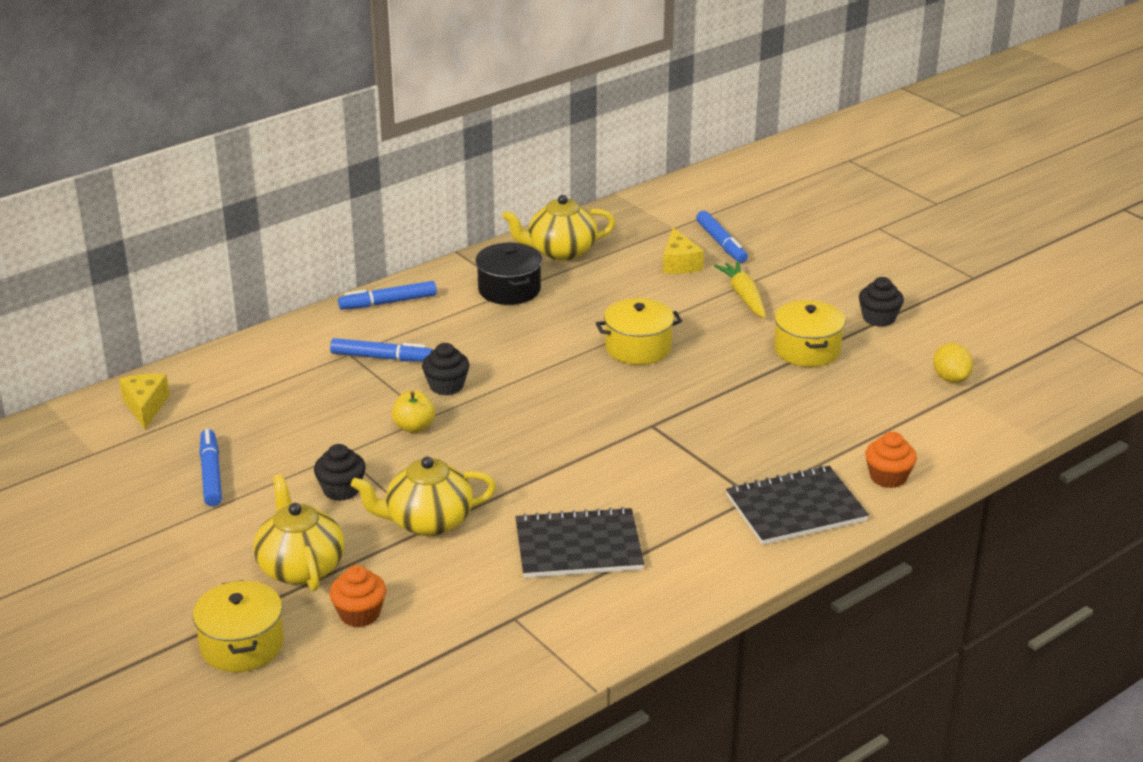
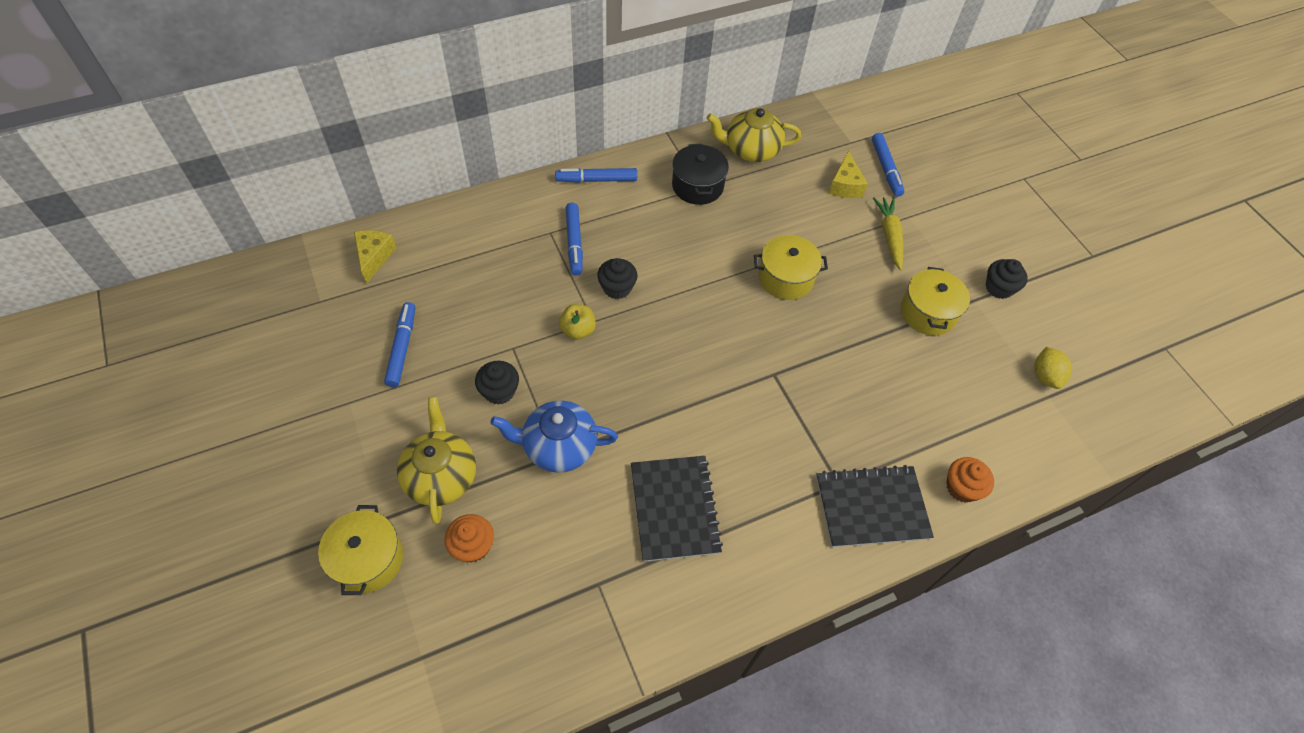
camera: 10 degrees right, 25 degrees up
(381, 358) = (574, 243): blue marker -> blue marker turned 60 degrees clockwise
(428, 521) = (558, 447): yellow teapot -> blue teapot
(578, 546) = (674, 509): black notebook -> black notebook turned 75 degrees clockwise

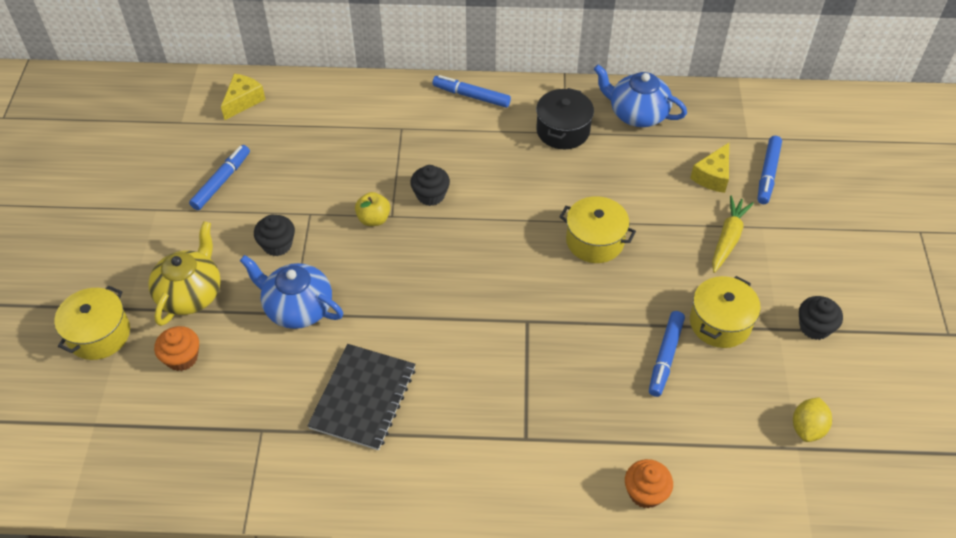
camera: 30 degrees right, 5 degrees down
(574, 243) = (417, 144): blue marker -> blue marker (665, 357)
(751, 150) = (637, 114): yellow teapot -> blue teapot
(871, 507) = (543, 472): black notebook -> none

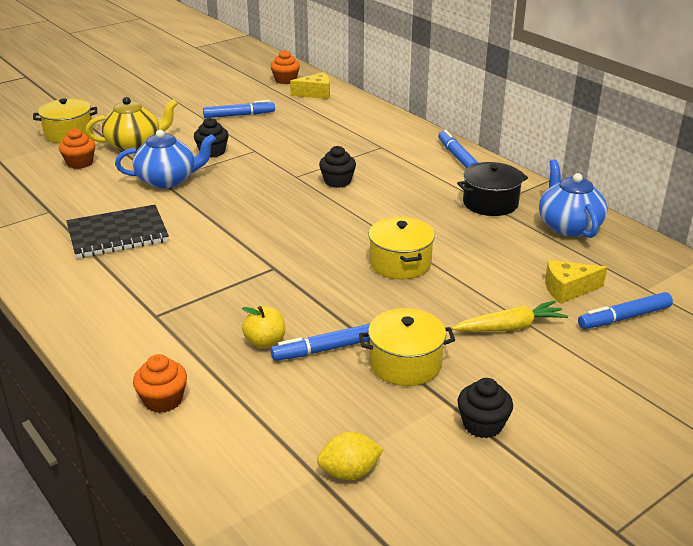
camera: 50 degrees right, 20 degrees down
(185, 102) = (285, 80): none -> orange cupcake
(297, 308) = (167, 180): blue teapot -> blue teapot turned 90 degrees clockwise
(374, 219) = (283, 172): yellow apple -> yellow apple (265, 342)

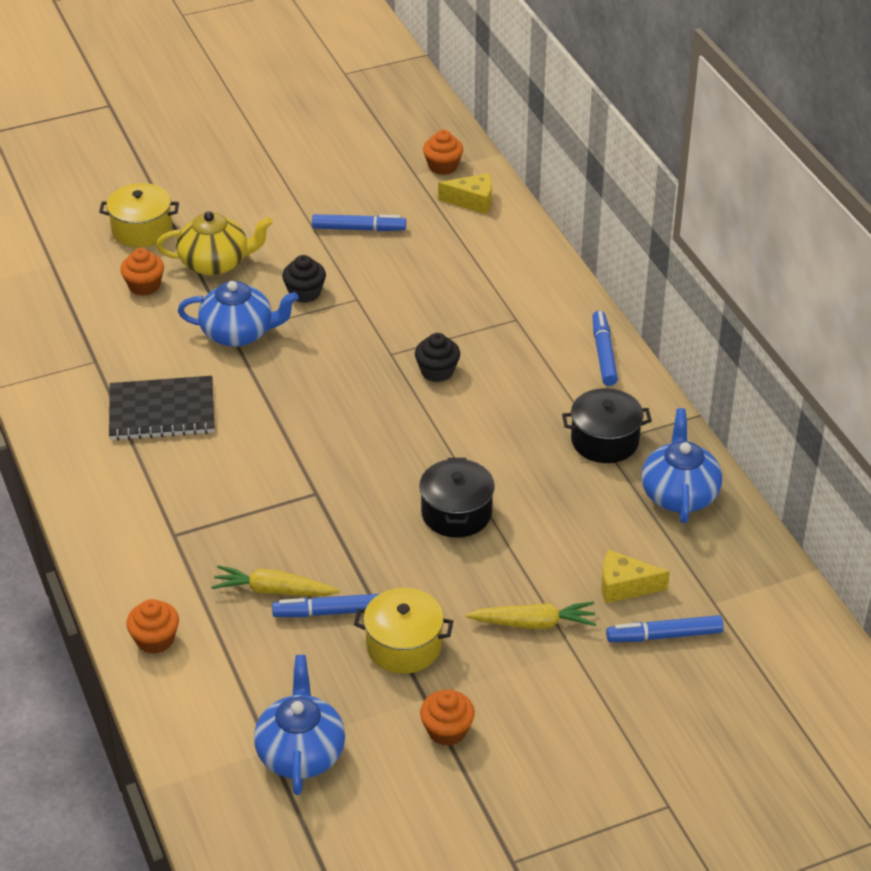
camera: 15 degrees right, 10 degrees up
(265, 342) = (273, 591): yellow apple -> yellow carrot
(349, 472) = (300, 753): yellow lemon -> blue teapot
(400, 263) = (456, 513): yellow pot -> black pot
(482, 424) = (447, 730): black cupcake -> orange cupcake

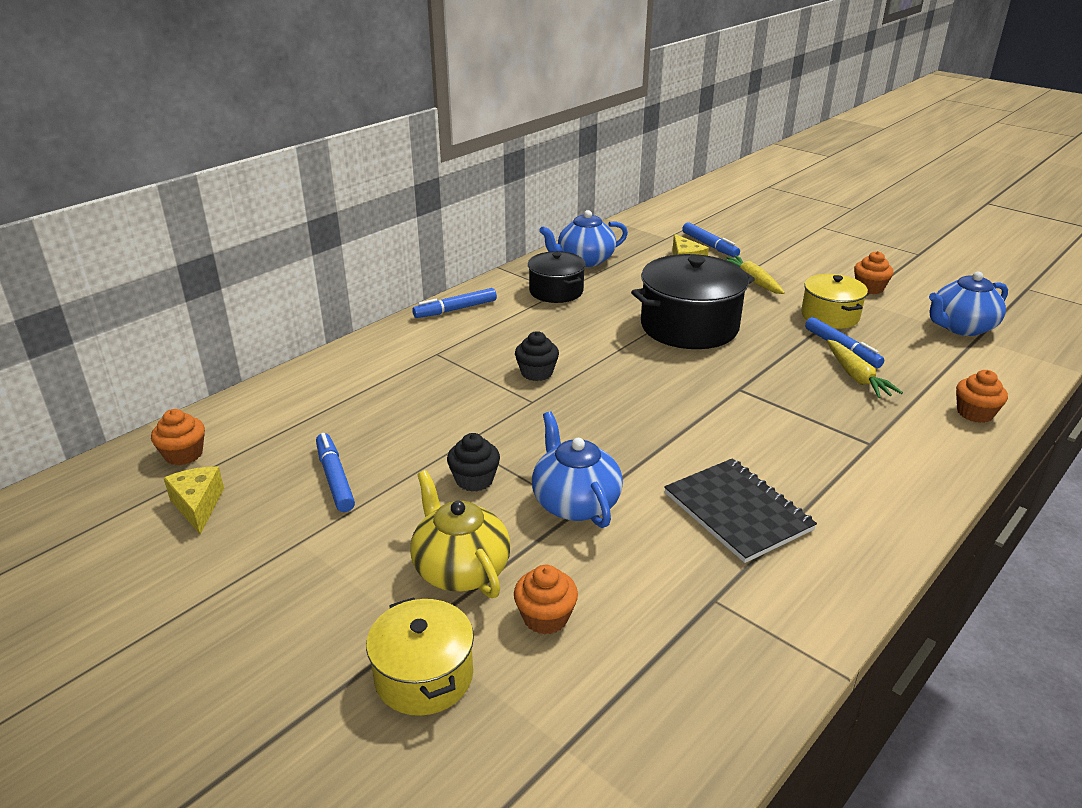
camera: 115 degrees left, 10 degrees down
(456, 513) = (689, 326): black pot -> black pot, size x1.68
(472, 201) = (252, 418): yellow cheese -> yellow cheese (198, 505)

